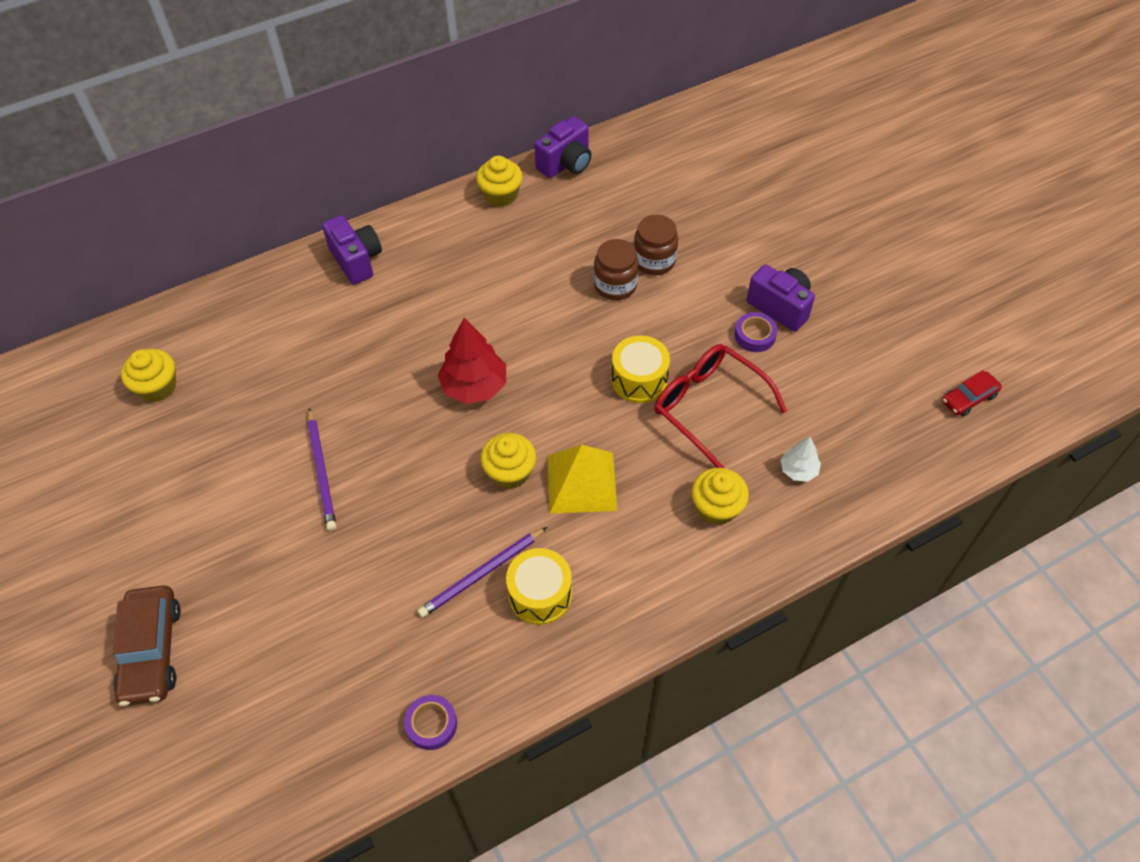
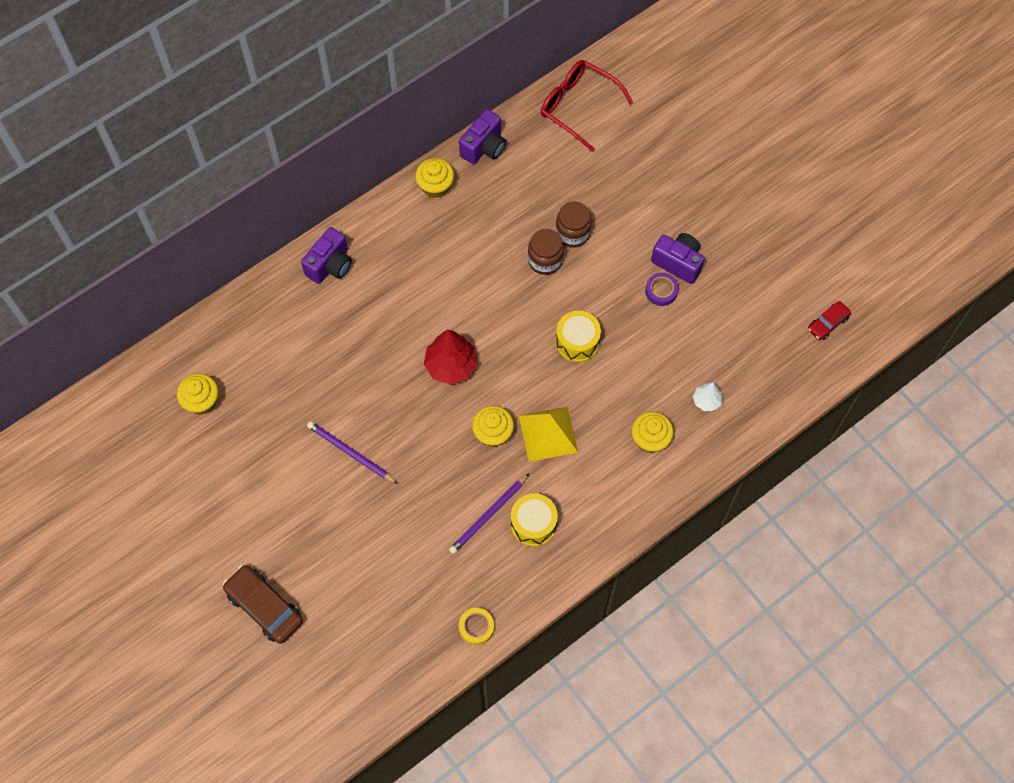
camera: 10 degrees left, 10 degrees up
(151, 651) = (264, 607): brown car -> brown car turned 150 degrees clockwise
(322, 471) = (350, 453): purple pencil -> purple pencil turned 150 degrees clockwise
(356, 260) = (330, 265): purple camera -> purple camera turned 75 degrees clockwise
(431, 724) = (476, 627): purple tape -> yellow tape
(709, 407) = (634, 358): red glasses -> red glasses (579, 107)

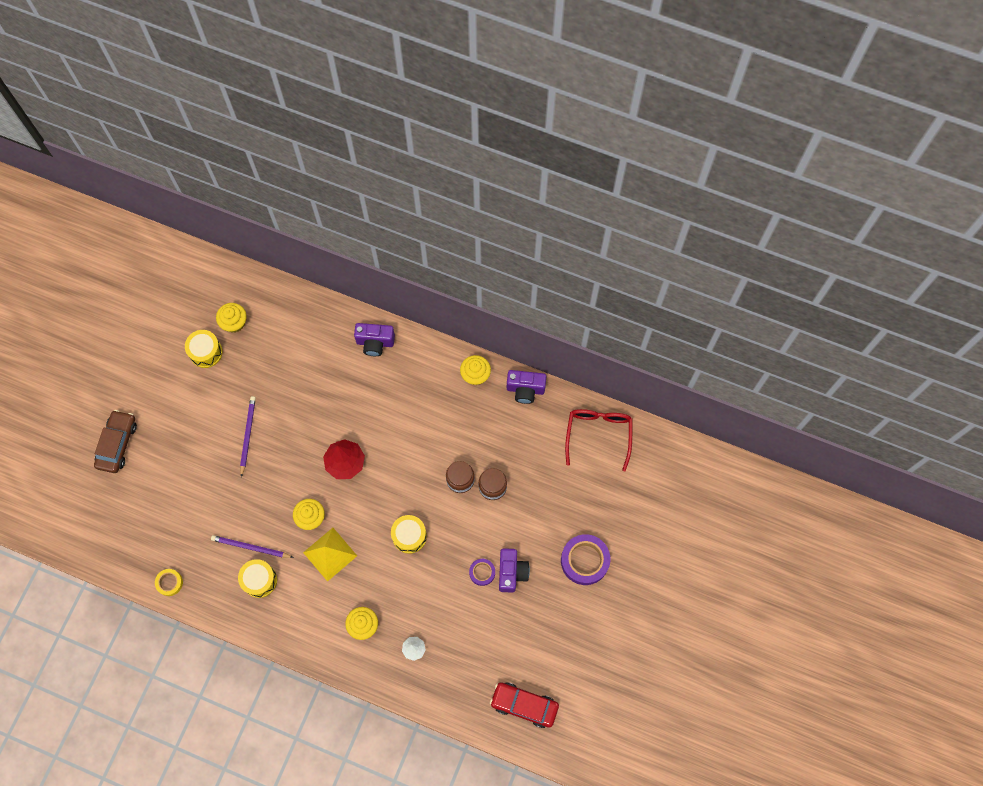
camera: 60 degrees right, 5 degrees up
(217, 450) = (206, 352): none -> yellow drum
(706, 188) = (584, 560): none -> purple tape
(827, 323) = (524, 705): red car -> red car, size x1.72

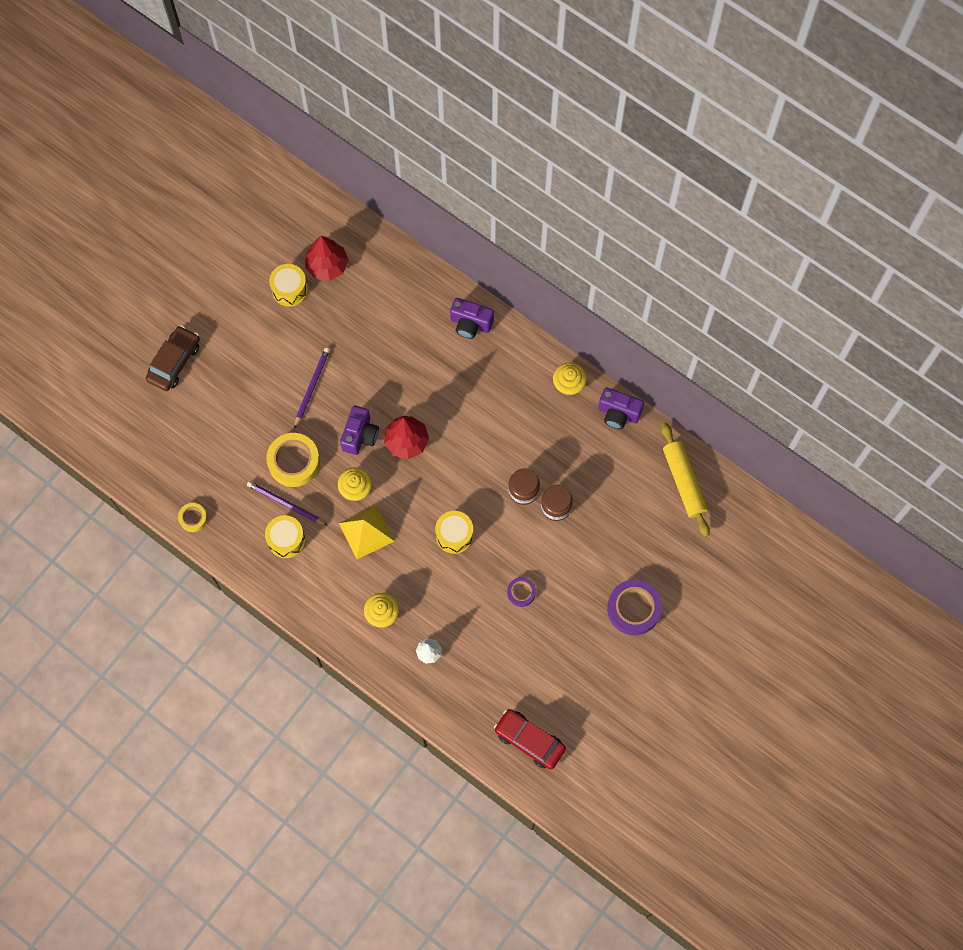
camera: 15 degrees right, 0 degrees up
(234, 322) = (327, 266): yellow cupcake -> red tree
(248, 507) = (294, 462): none -> yellow tape
(511, 572) = (552, 601): purple camera -> purple camera (360, 436)
(598, 435) = (684, 482): red glasses -> yellow rolling pin

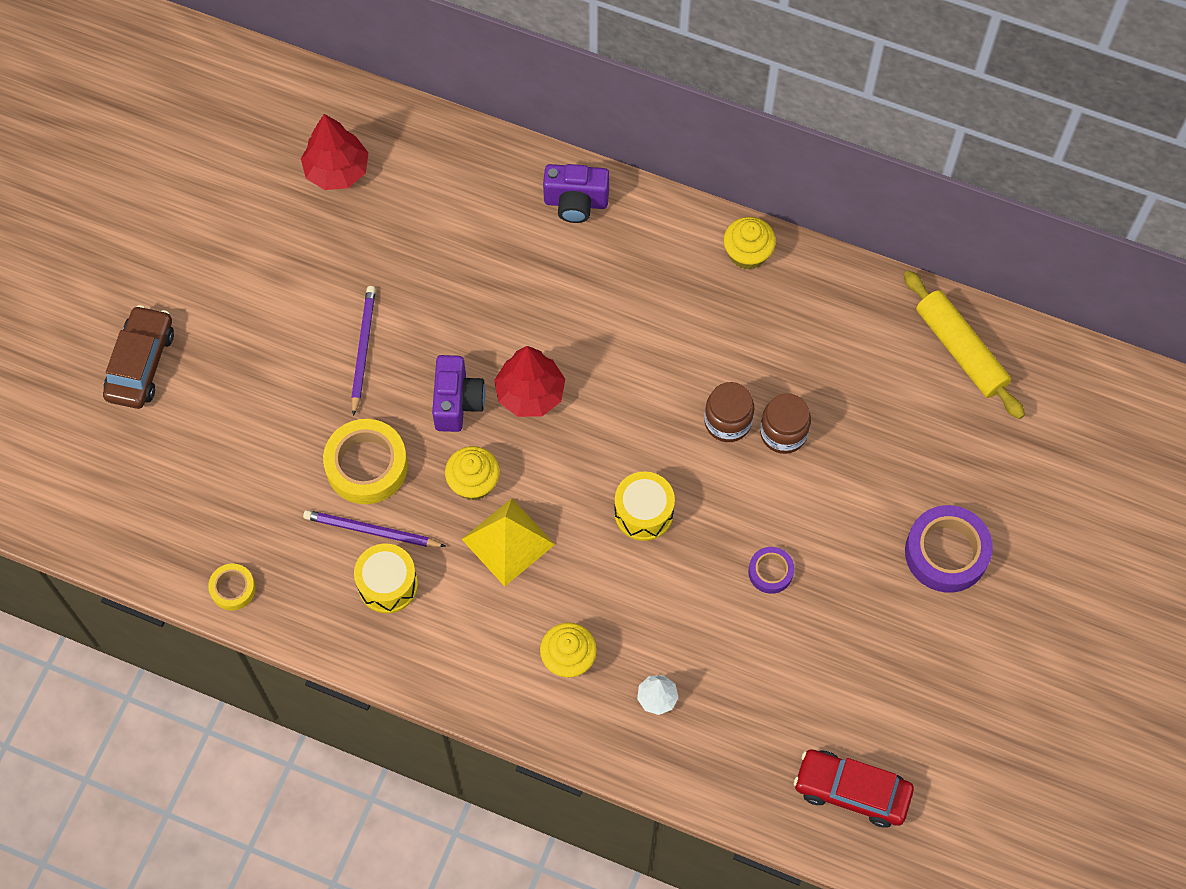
camera: 15 degrees left, 5 degrees down
(289, 289) = (289, 217): yellow drum -> none
(618, 413) = (833, 277): purple camera -> none

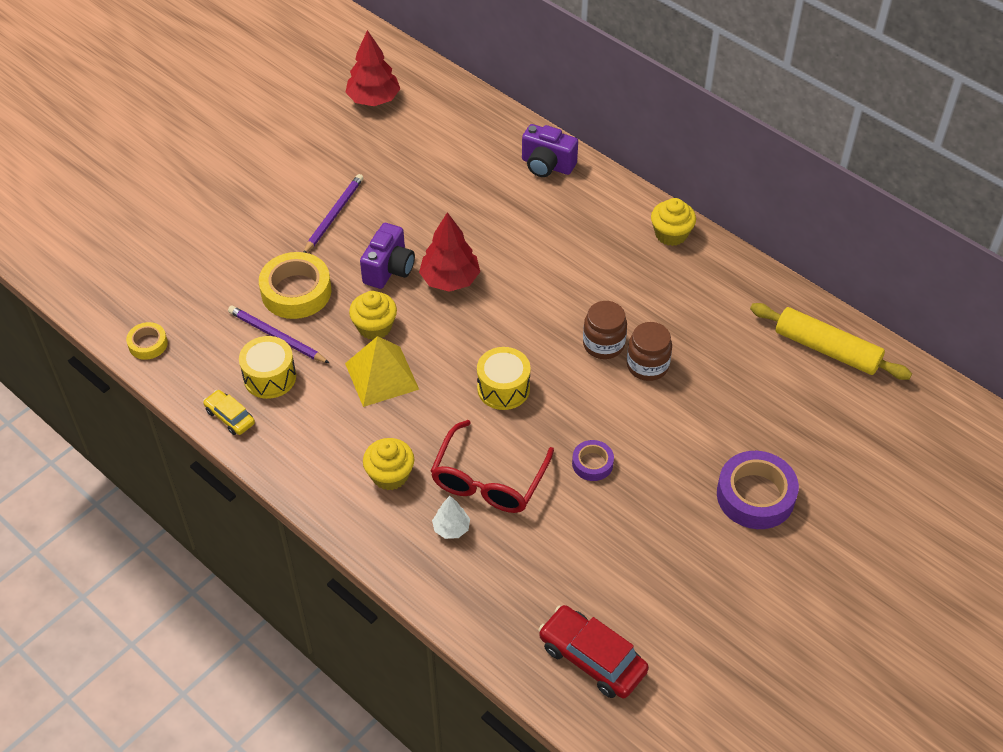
camera: 20 degrees right, 15 degrees down
(141, 364) = (163, 179): brown car -> none
(367, 648) = (230, 417): none -> yellow car
(672, 627) = (489, 479): none -> red glasses
(960, 350) = (826, 349): yellow rolling pin -> yellow rolling pin turned 45 degrees counterclockwise

